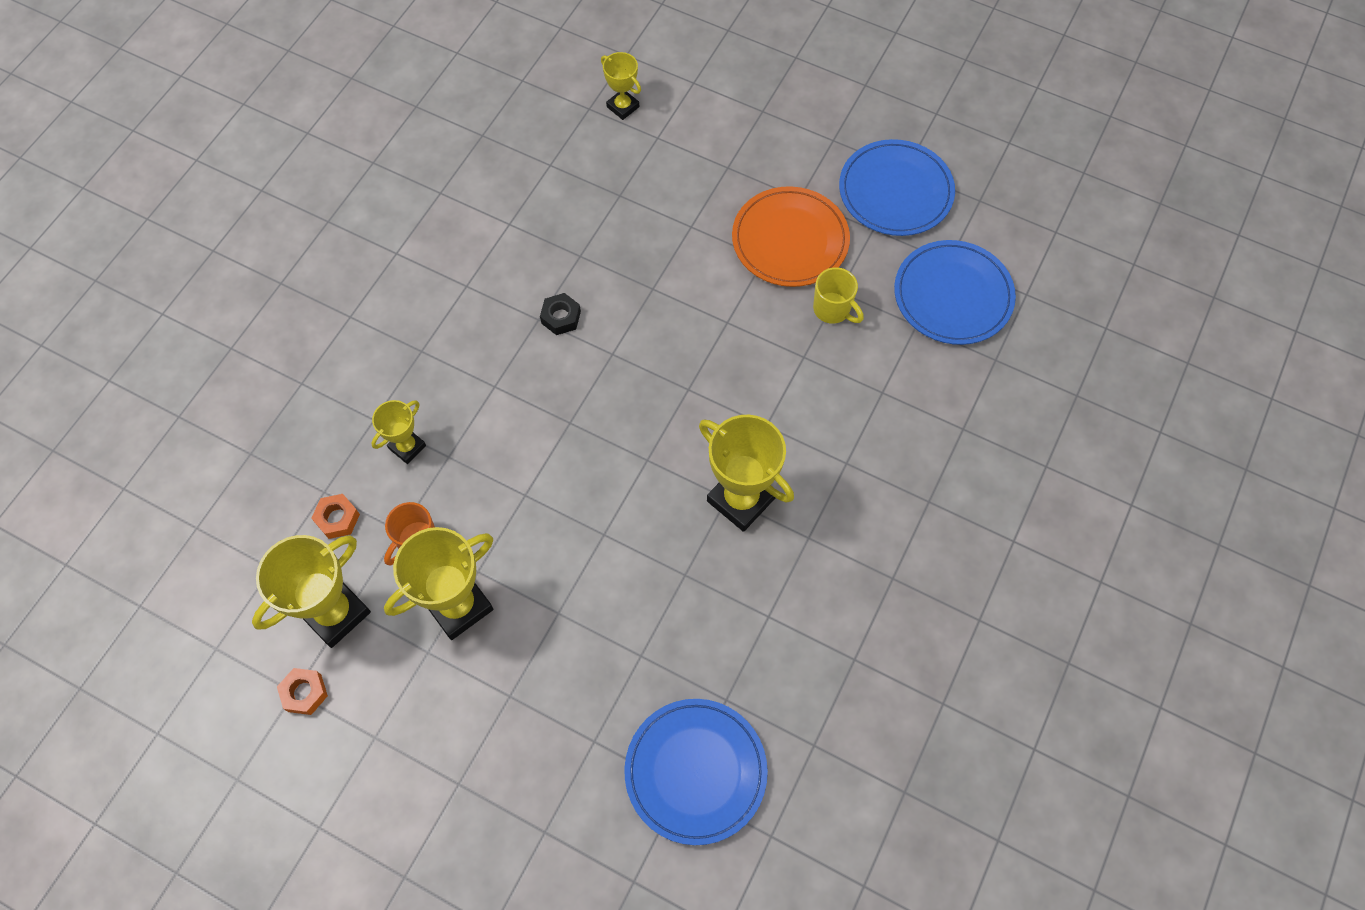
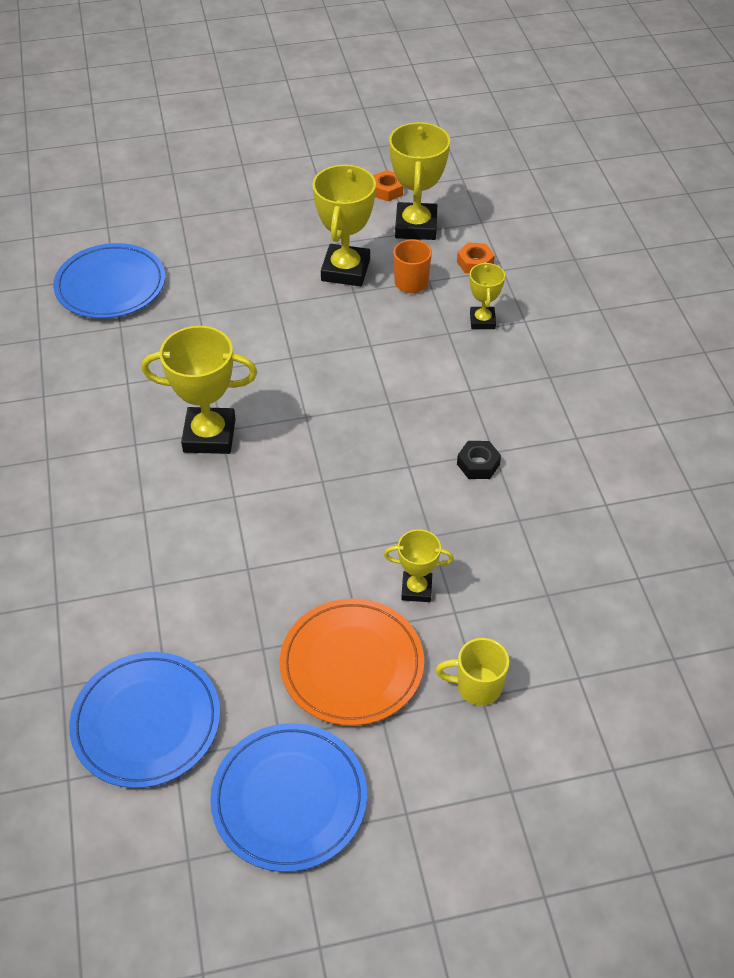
camera: 140 degrees right, 15 degrees down
(623, 107) = (646, 684): yellow trophy -> yellow trophy (416, 589)
(832, 309) = (255, 626): yellow mug -> yellow mug (477, 686)

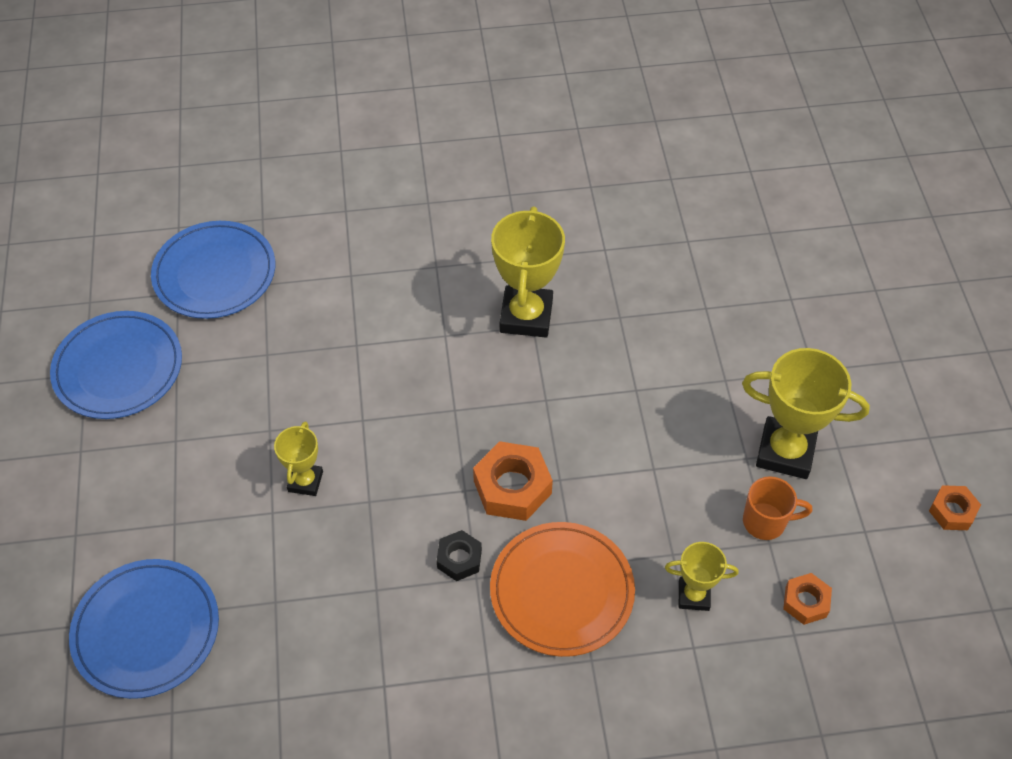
camera: 95 degrees right, 5 degrees up
(111, 285) = (752, 230): blue plate -> blue plate (146, 630)
(352, 665) = (233, 421): orange plate -> orange plate (562, 591)
(401, 433) = (512, 487): none -> orange nut
(416, 226) = (877, 539): yellow trophy -> none
(477, 686) = (186, 521): yellow mug -> none

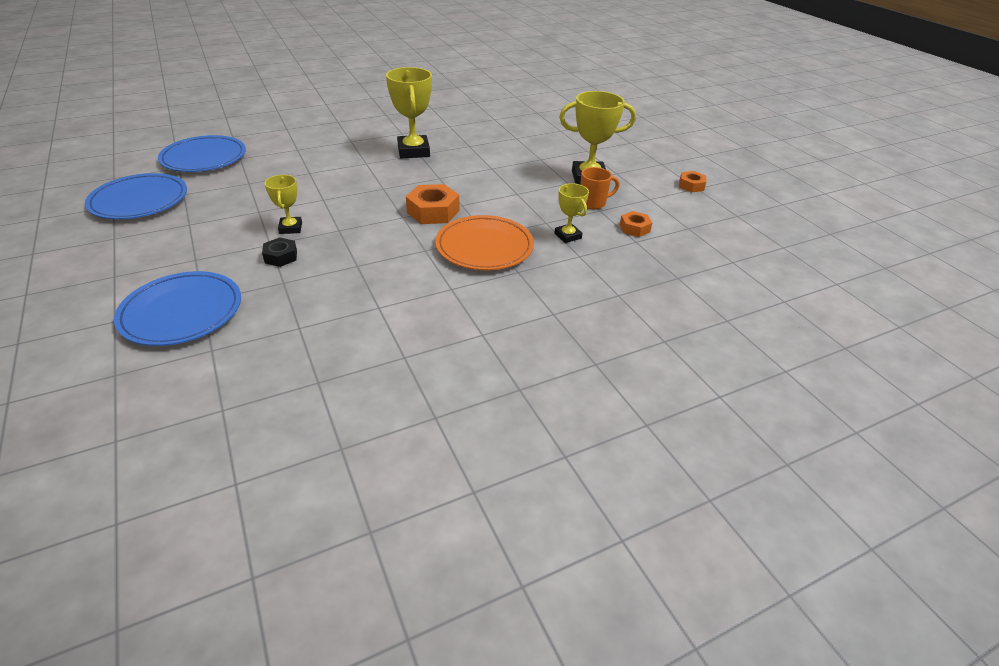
camera: 20 degrees left, 15 degrees down
(459, 559) = (410, 244): black nut -> black nut (281, 256)
(693, 595) = (567, 236): yellow trophy -> yellow trophy turned 75 degrees clockwise

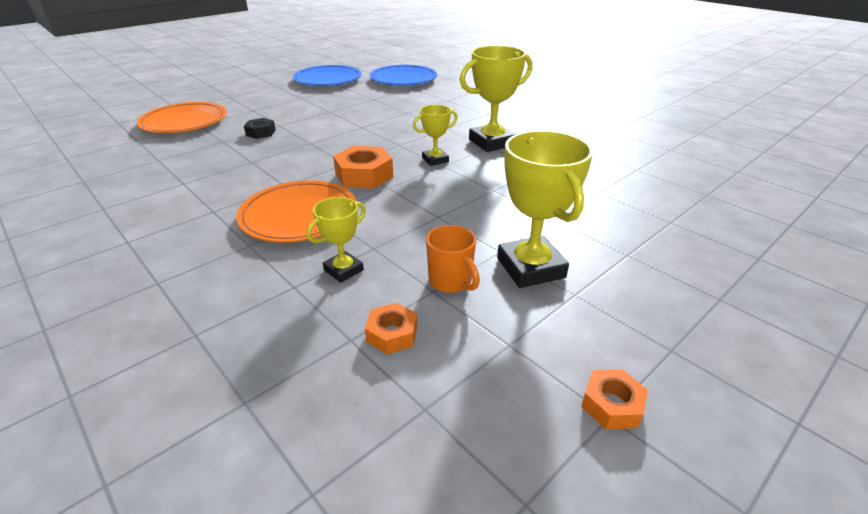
camera: 75 degrees right, 5 degrees down
(182, 312) = (184, 122): blue plate -> orange plate
(290, 228) = (306, 126): yellow trophy -> yellow trophy (435, 160)

